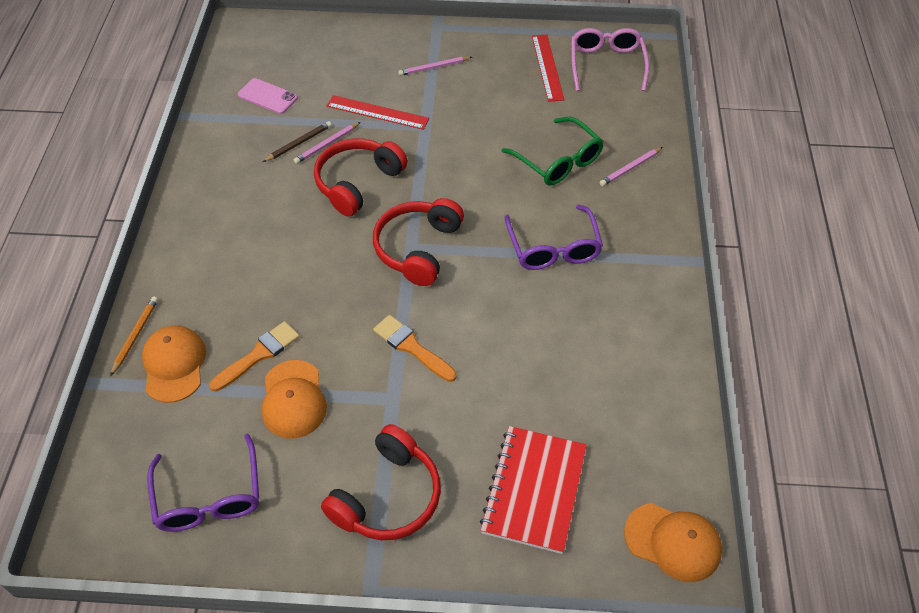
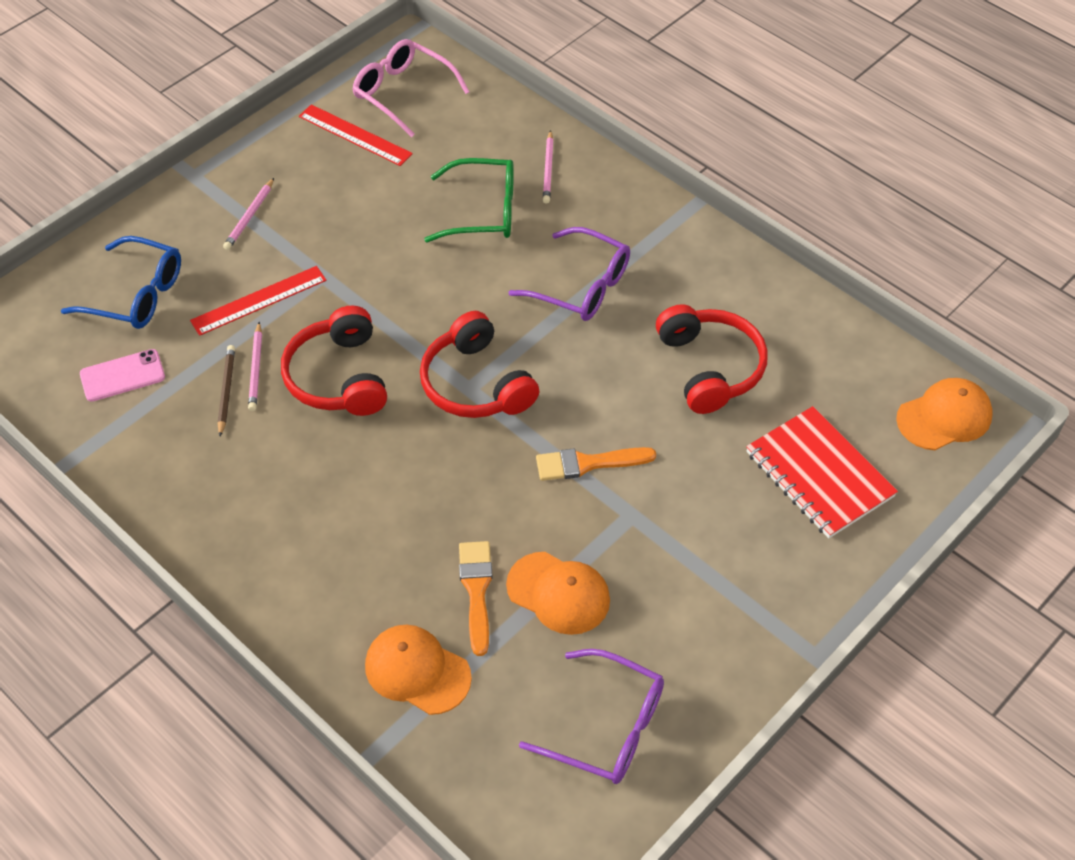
camera: 50 degrees left, 0 degrees up
(135, 336) = (343, 686): orange pencil -> none
(328, 63) = (136, 295): none -> blue glasses
(388, 496) = (733, 584): red headphones -> red headphones (710, 367)

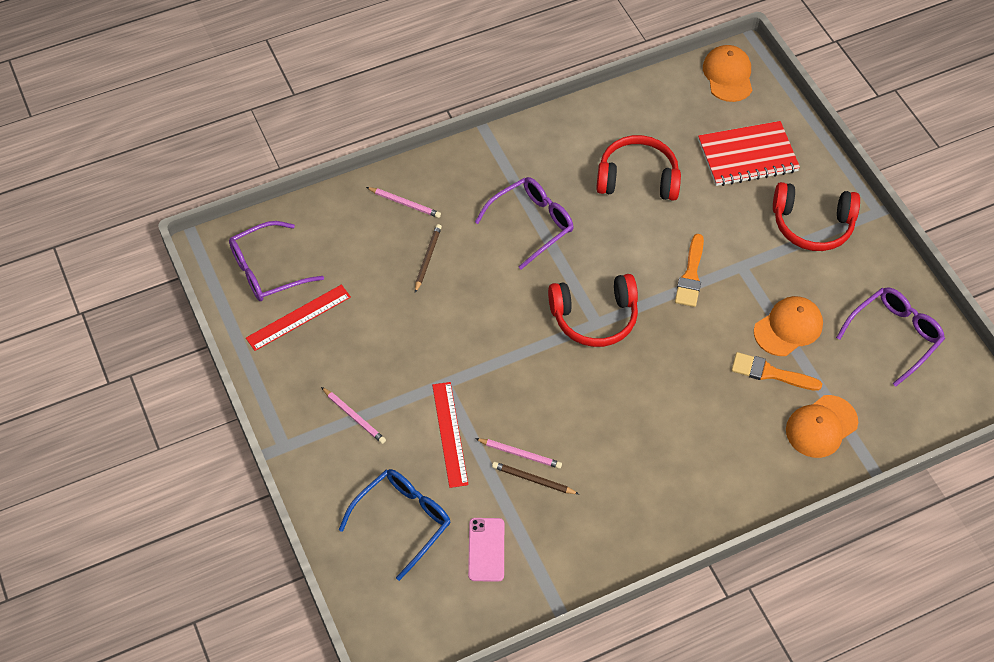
camera: 70 degrees left, 5 degrees up
(338, 377) = (551, 401): red headphones -> red headphones (812, 225)
(403, 93) = (267, 270): pink glasses -> purple glasses
(483, 211) = (427, 258): green glasses -> brown pencil

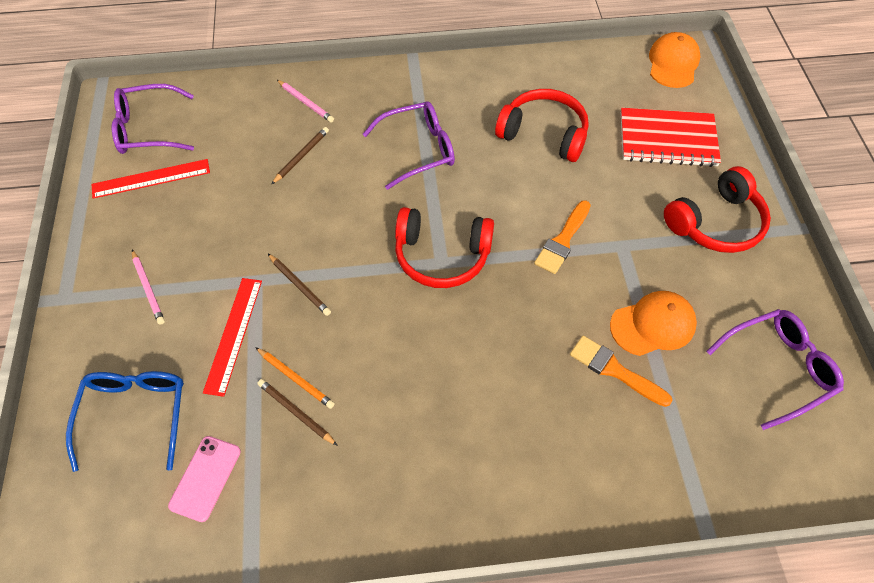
camera: 20 degrees right, 0 degrees up
(402, 520) = (135, 415): blue glasses -> blue glasses turned 60 degrees counterclockwise
(485, 377) = (299, 286): none -> brown pencil
(520, 454) = (295, 379): pink pencil -> orange pencil
(812, 225) = (716, 223): red headphones -> red headphones turned 60 degrees counterclockwise
(821, 426) = (655, 451): orange cap -> none

